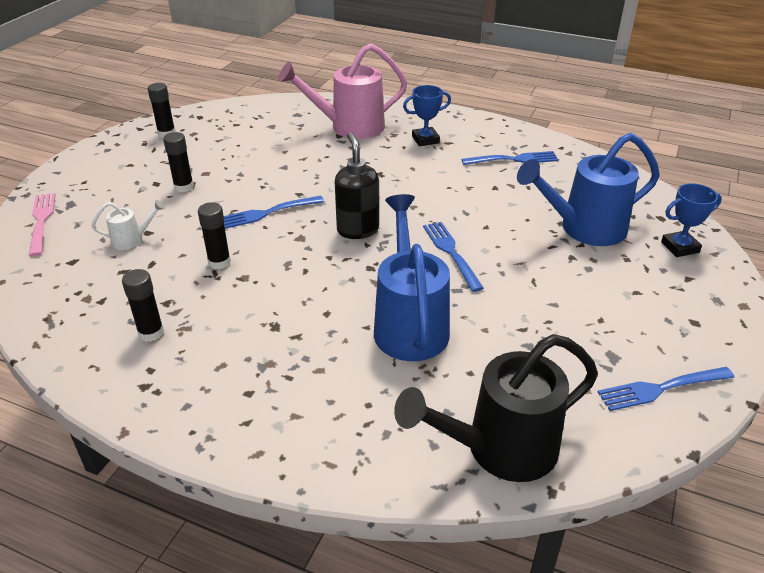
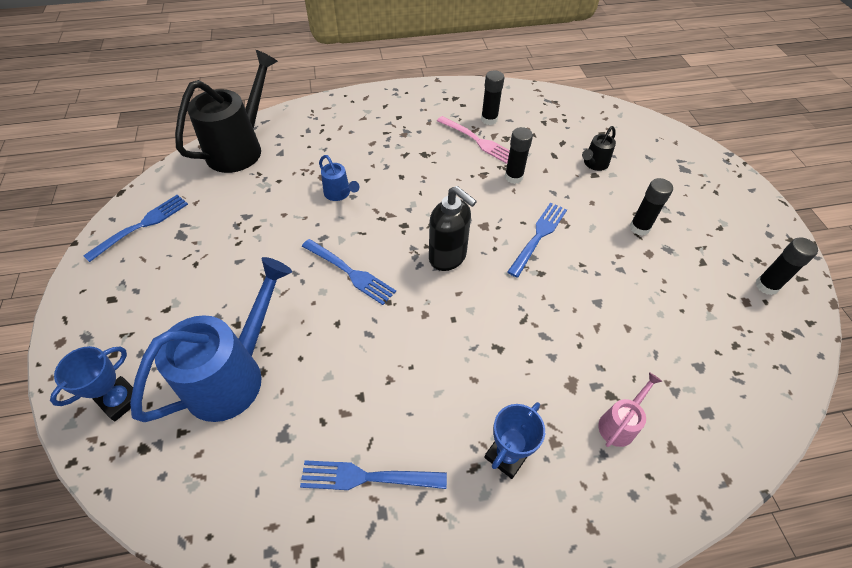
camera: 145 degrees right, 15 degrees up
(41, 221) = (673, 148): pink fork -> pink fork (477, 141)
(132, 240) = (594, 164): white watering can -> black watering can
(349, 127) = (620, 423): pink watering can -> pink watering can, size x0.45
(409, 324) = (339, 194): blue watering can -> blue watering can, size x0.45
(513, 159) = (367, 477): blue fork -> blue fork turned 45 degrees clockwise

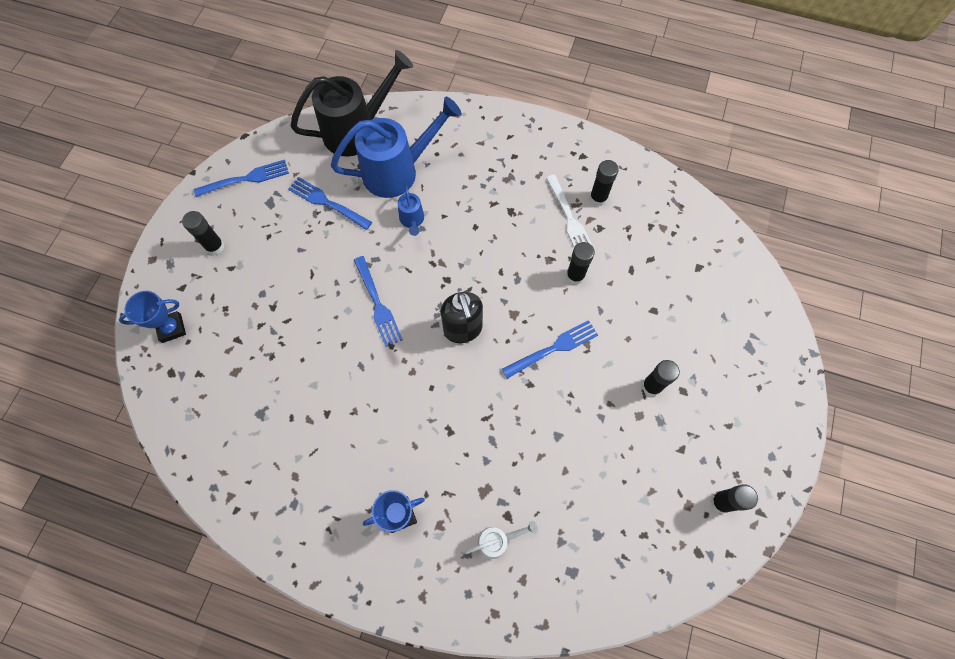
camera: 30 degrees right, 15 degrees up
(136, 297) = (215, 246): none -> black glue stick
(234, 374) = (251, 348): blue watering can -> blue watering can (398, 171)
(367, 477) = (298, 475): blue fork -> blue fork (327, 203)
(477, 141) = (570, 219): pink fork -> white fork
(594, 164) = (662, 298): black watering can -> none
(620, 423) = (497, 540): pink watering can -> white watering can

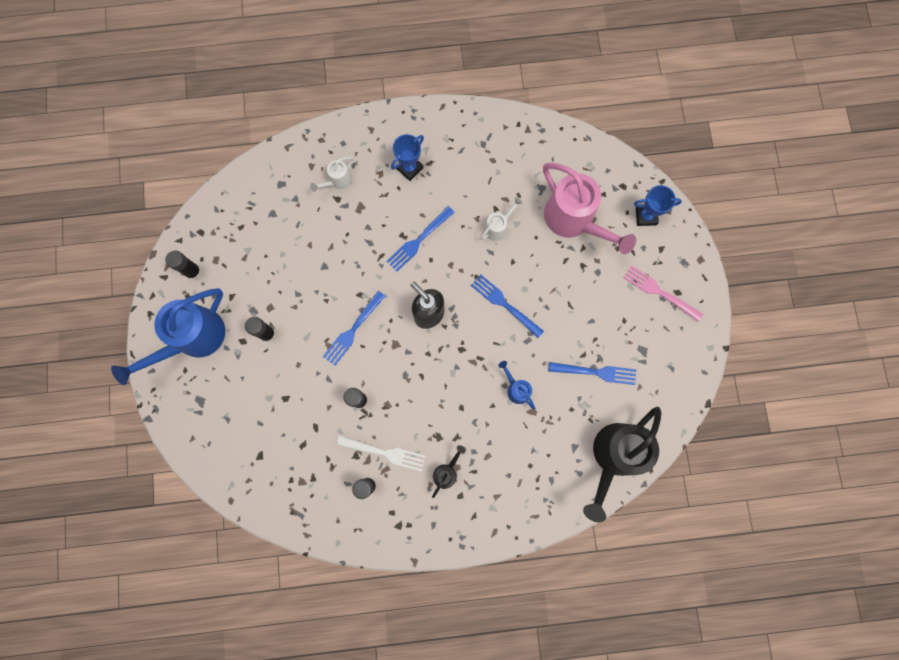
camera: 155 degrees right, 10 degrees up
(171, 328) = (646, 216): blue trophy -> blue trophy turned 45 degrees clockwise
(215, 246) = (659, 292): black glue stick -> pink fork
(246, 179) = (677, 362): blue fork -> blue fork (418, 240)
(250, 358) = (574, 221): none -> pink watering can
(336, 390) = (498, 227): none -> white watering can
(398, 171) = (554, 431): blue watering can -> blue watering can (193, 339)
(517, 179) = (446, 472): none -> black watering can
(570, 219) = (384, 452): white fork -> white fork turned 150 degrees clockwise

